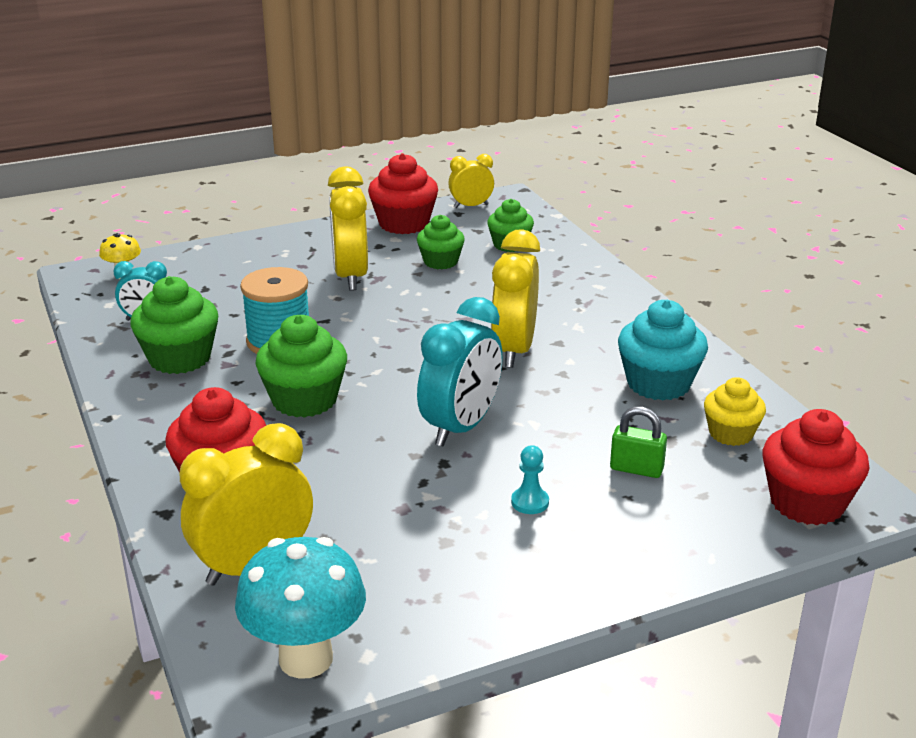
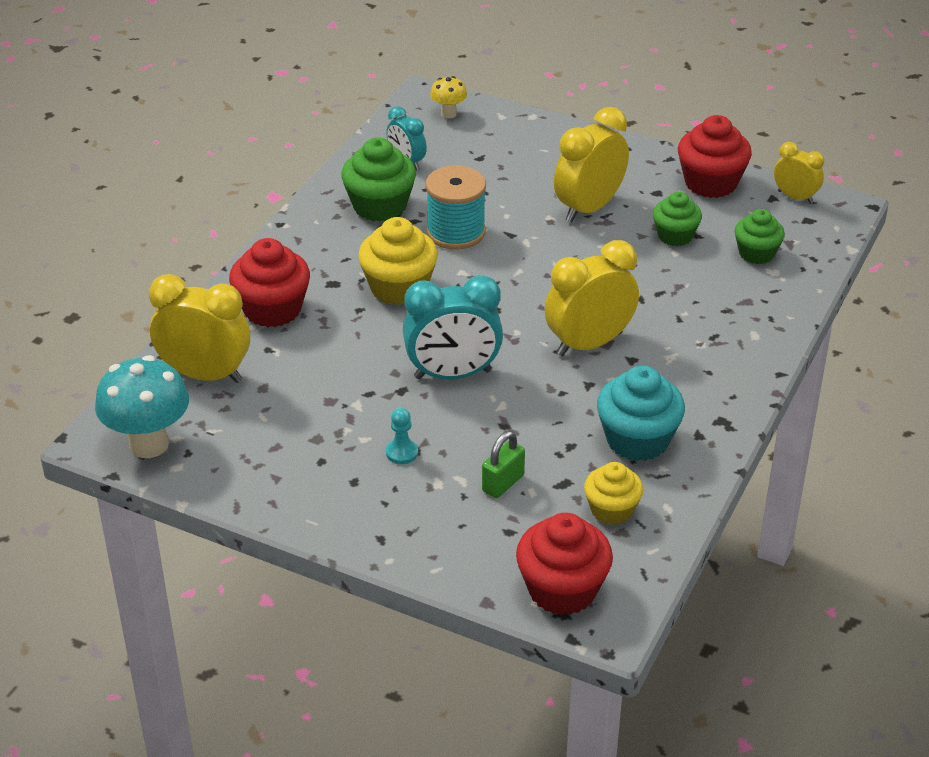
camera: 50 degrees right, 10 degrees up
(304, 400) = (399, 288): green cupcake -> yellow cupcake
(636, 469) = (503, 483): green padlock -> green padlock turned 60 degrees clockwise

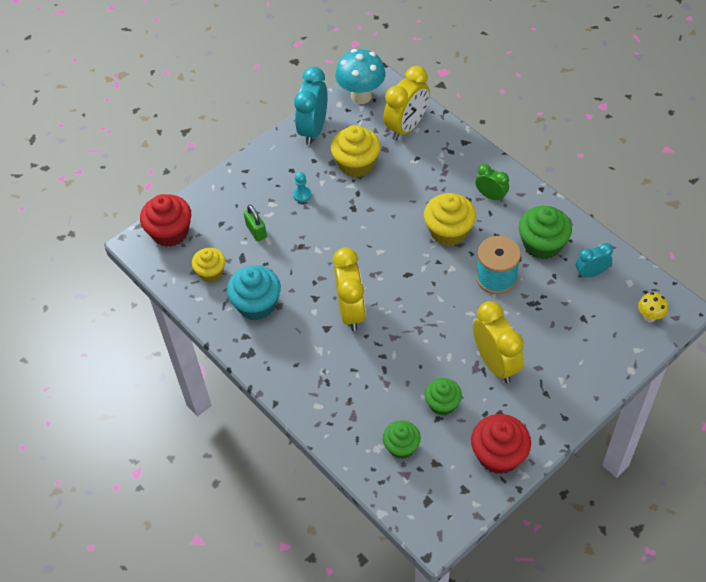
camera: 115 degrees right, 15 degrees up
(272, 309) = (453, 167): red cupcake -> none
(308, 410) = (356, 164): none -> yellow cupcake
(314, 264) = (491, 196): none -> green clock
(453, 374) = (355, 235): turquoise clock -> turquoise clock (313, 129)
(795, 197) = (459, 506): yellow clock -> none

